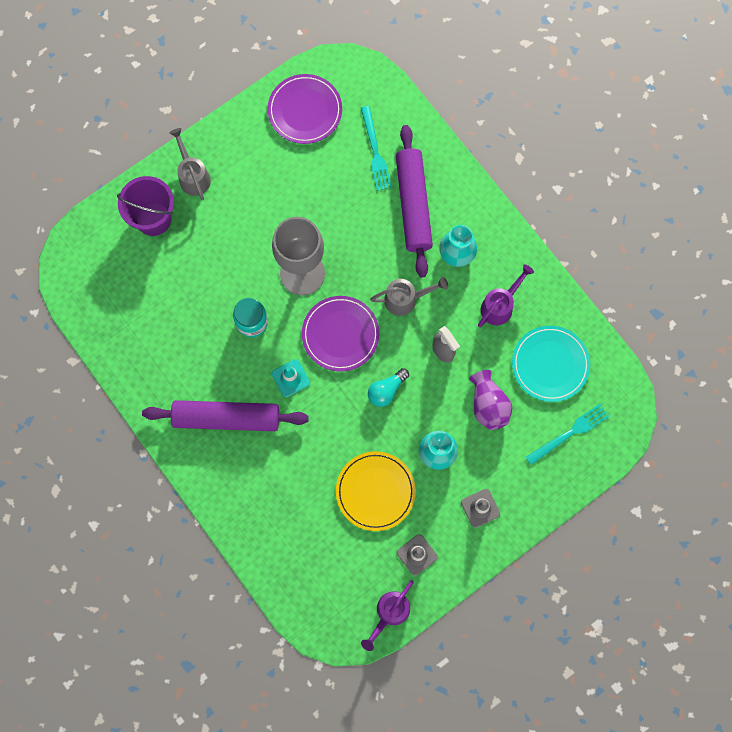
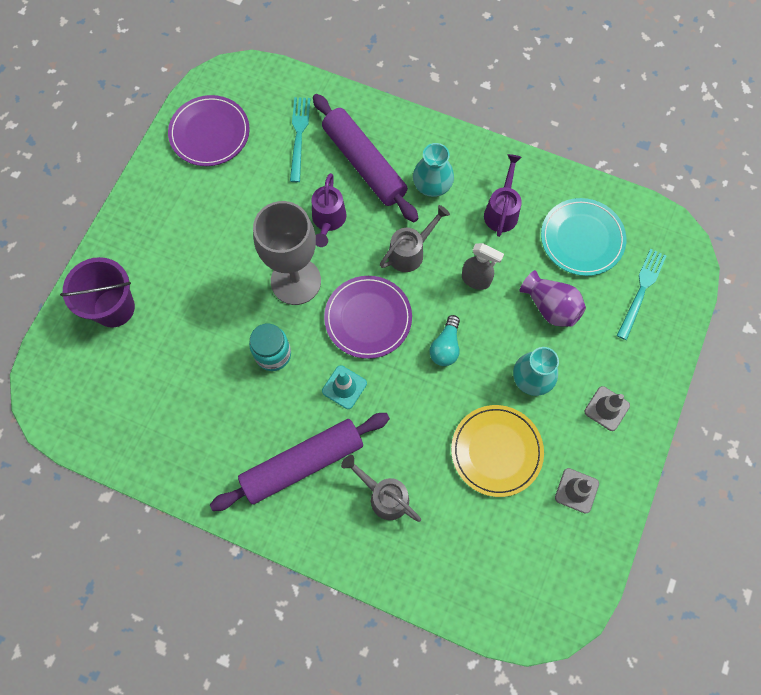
camera: 30 degrees left, 5 degrees down
(193, 176) = (132, 247): grey watering can -> grey watering can (384, 496)
(375, 151) = (299, 136): turquoise fork -> turquoise fork turned 135 degrees counterclockwise
(390, 613) = (588, 566): purple watering can -> purple watering can (328, 220)

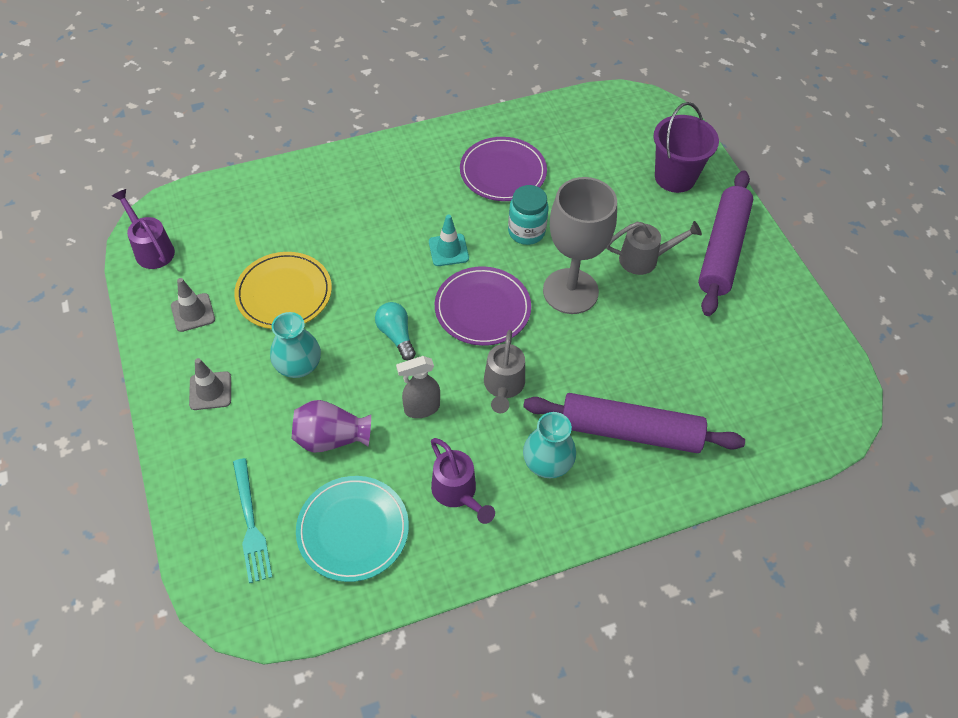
camera: 135 degrees right, 15 degrees down
(209, 133) = (787, 347): purple plate -> purple plate (503, 172)
(299, 136) = (715, 408): turquoise fork -> none
(302, 463) = (427, 186): purple rolling pin -> purple rolling pin (722, 249)
(328, 220) = (601, 357): purple watering can -> purple watering can (152, 249)
(384, 496) = (346, 208): grey watering can -> grey watering can (644, 259)

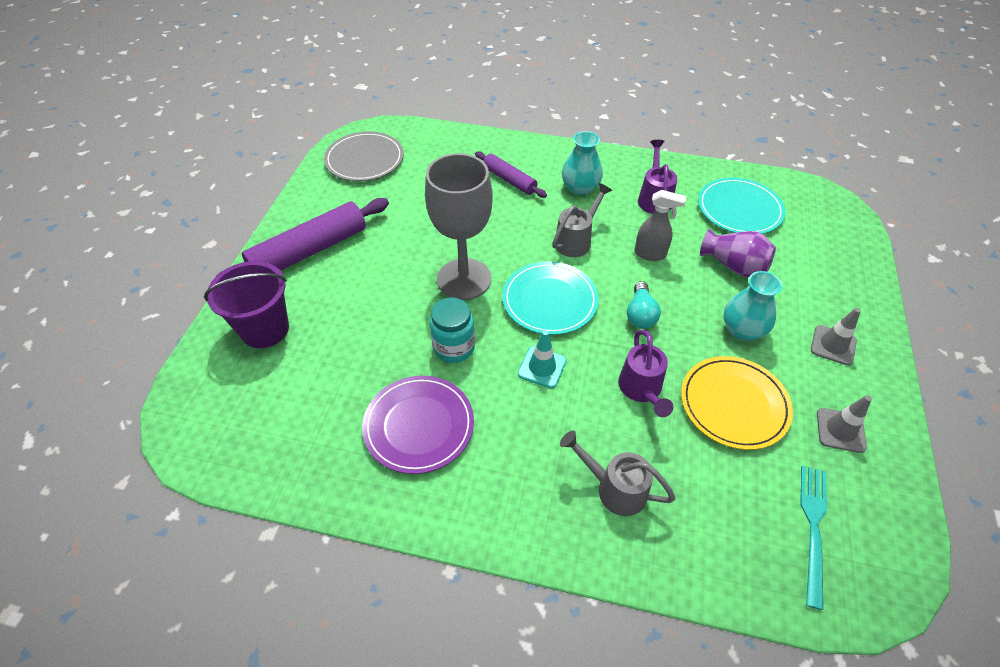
camera: 145 degrees left, 5 degrees down
(152, 249) = (885, 540): purple watering can -> purple watering can (641, 389)
(250, 524) = (816, 241): turquoise fork -> turquoise fork (813, 528)
(482, 308) = (549, 300): purple plate -> turquoise plate
(629, 431) = (509, 180): purple rolling pin -> purple rolling pin, size x0.57
(644, 259) = (378, 274): grey watering can -> grey watering can (615, 488)
(800, 374) = (364, 160): none -> grey plate

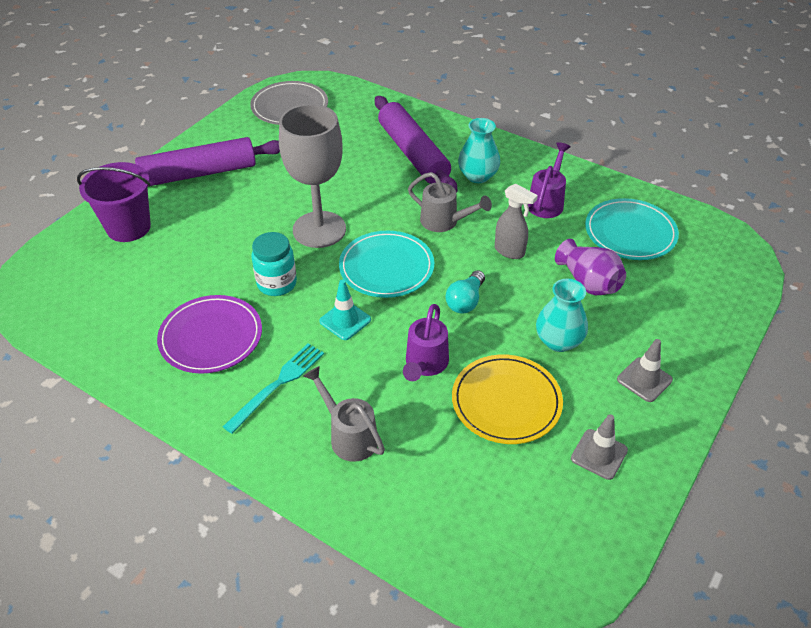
camera: 20 degrees right, 5 degrees down
(509, 180) = (413, 153): purple rolling pin -> purple rolling pin, size x1.76
(576, 240) = (444, 222): grey watering can -> grey watering can turned 60 degrees clockwise
(813, 528) = (514, 525): turquoise fork -> turquoise fork (277, 385)

